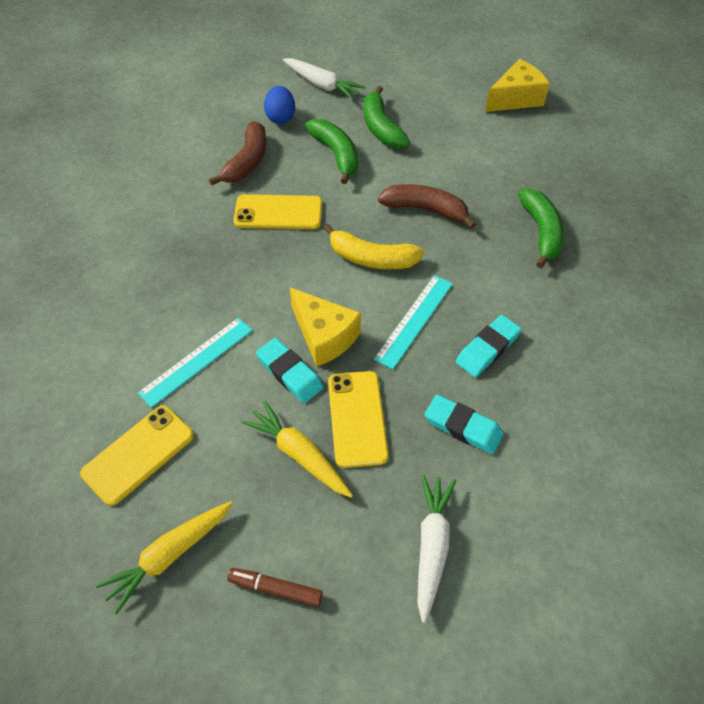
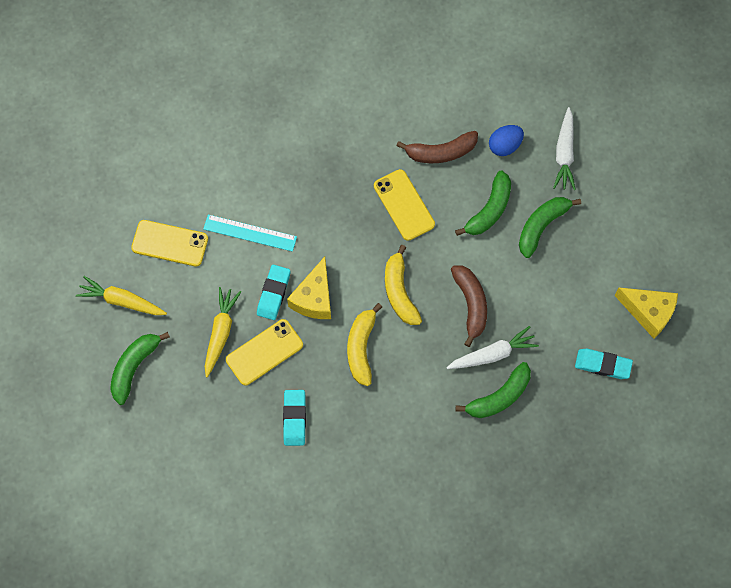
camera: 60 degrees right, 15 degrees up
(275, 589) = (134, 367): brown marker -> green banana
(414, 320) = (361, 348): turquoise ruler -> yellow banana
(432, 545) = (205, 438): white carrot -> white carrot (493, 354)
(487, 349) = (365, 406): turquoise eraser -> turquoise eraser (603, 365)

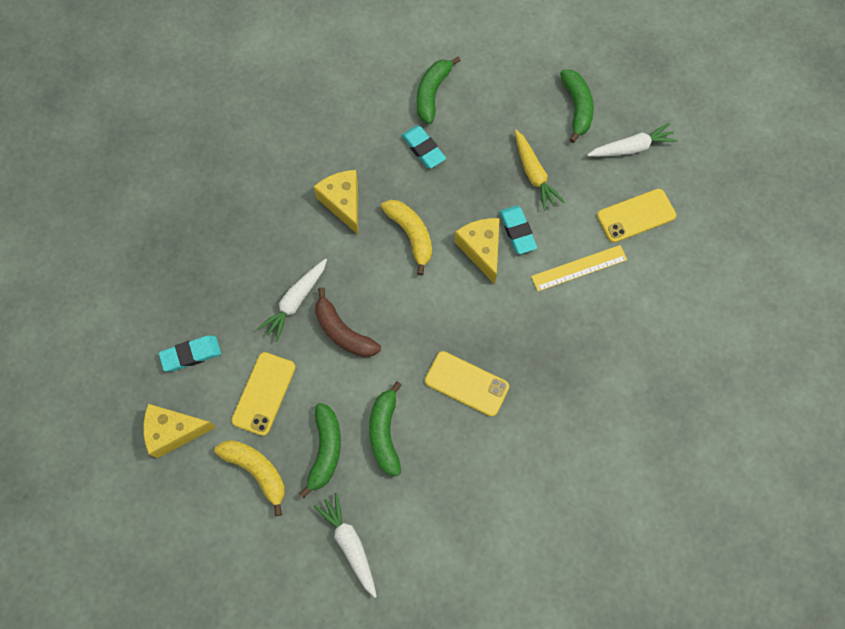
camera: 145 degrees right, 0 degrees up
(121, 301) = (631, 148): yellow carrot -> white carrot
(250, 233) = (579, 268): turquoise ruler -> yellow ruler
(264, 352) = (487, 182): yellow phone -> yellow phone (264, 393)
(398, 414) = (343, 203): none -> yellow cheese
(399, 292) = (413, 302): yellow banana -> yellow banana (257, 471)
(441, 152) = (470, 460): brown banana -> none
(499, 397) = (267, 269): green banana -> green banana (432, 93)
(504, 146) = (414, 511): blue egg -> none

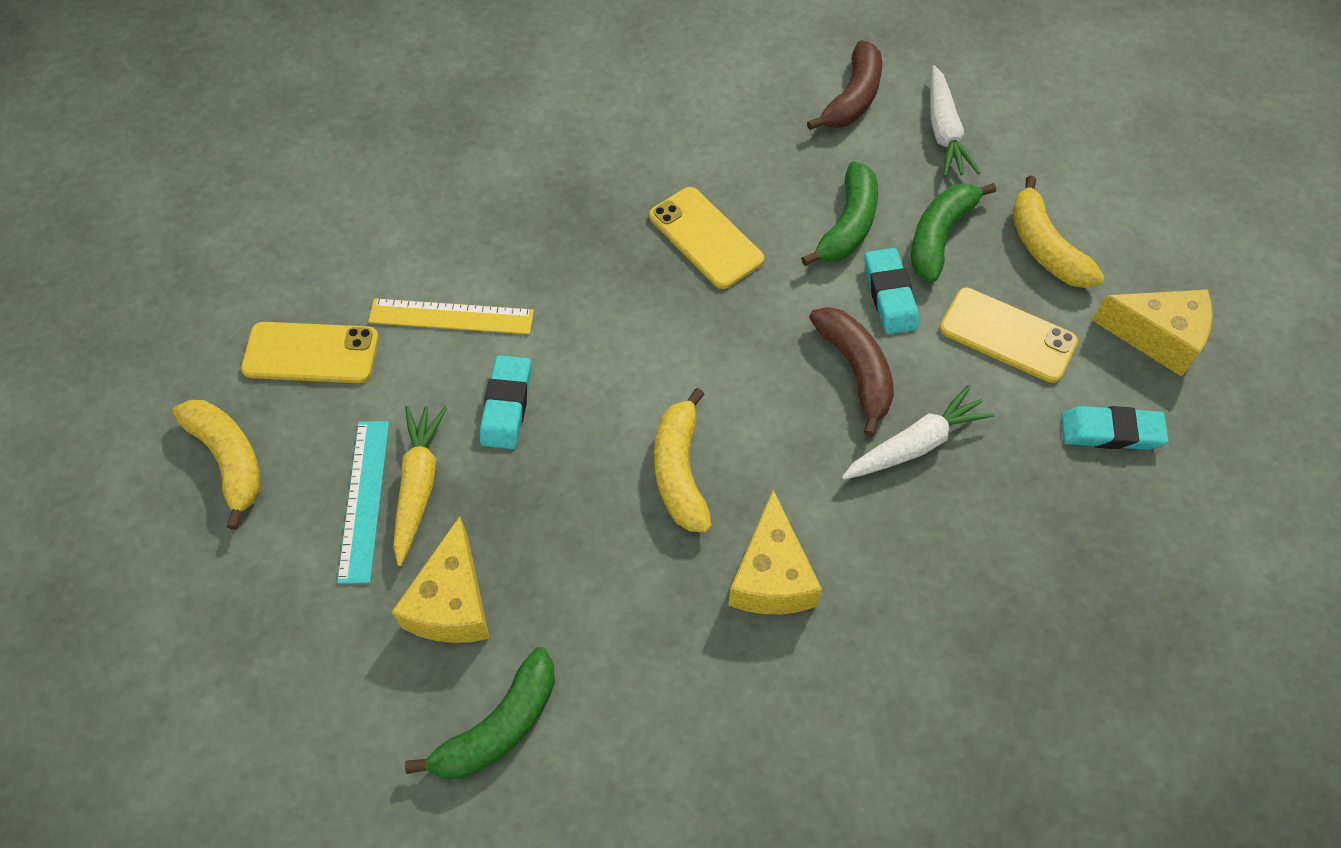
camera: 155 degrees left, 10 degrees down
(264, 393) = (1007, 335): yellow phone -> yellow phone turned 75 degrees clockwise
(423, 149) = (579, 616): turquoise eraser -> turquoise eraser (889, 295)
(423, 547) = (852, 98): none -> brown banana
(481, 249) = (580, 402): yellow cheese -> yellow cheese (452, 603)
(554, 157) = (364, 499): none -> turquoise ruler
(577, 108) = (260, 573): green banana -> none
(631, 148) = (229, 460): white carrot -> yellow banana

